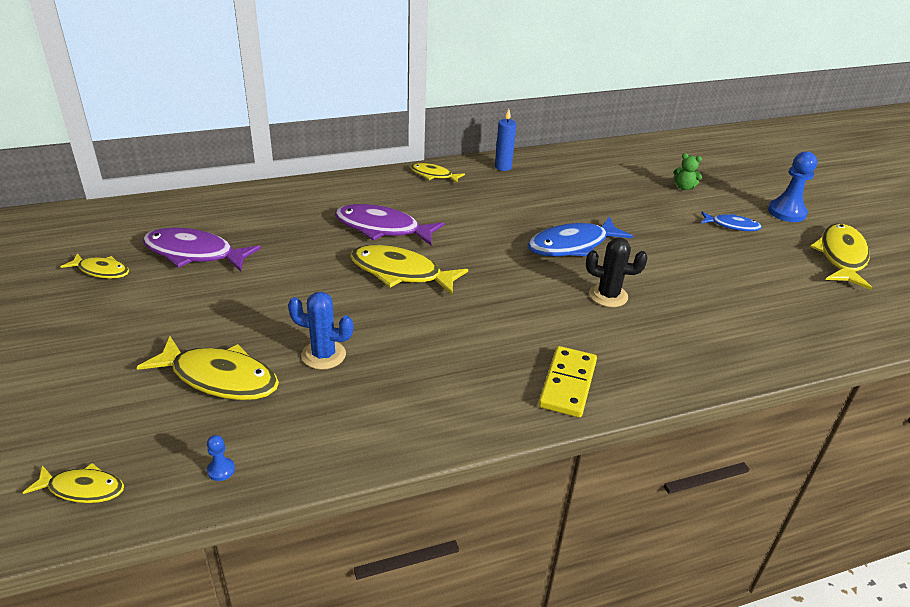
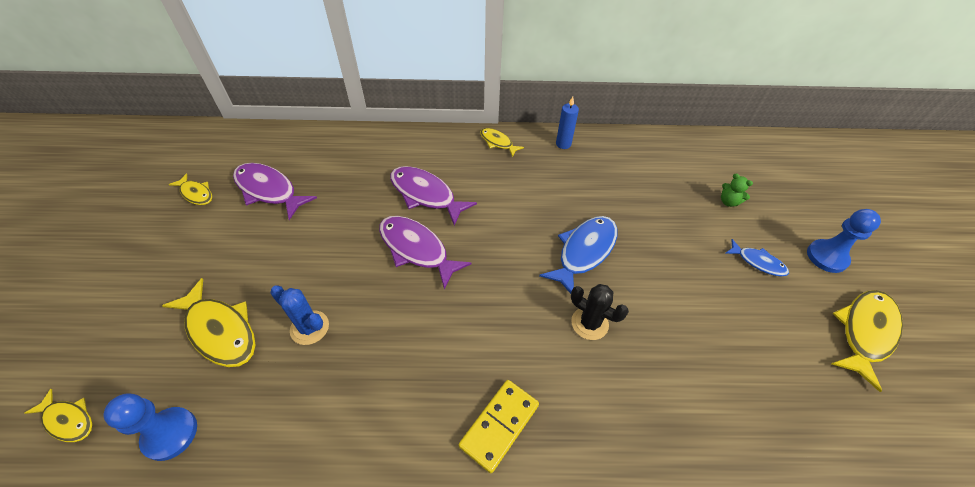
camera: 20 degrees right, 15 degrees up
(221, 470) = (170, 434): blue pawn -> blue pawn, size x2.20
(401, 273) = (416, 249): yellow fish -> purple fish
(572, 245) = (584, 252): blue fish -> blue fish turned 135 degrees clockwise

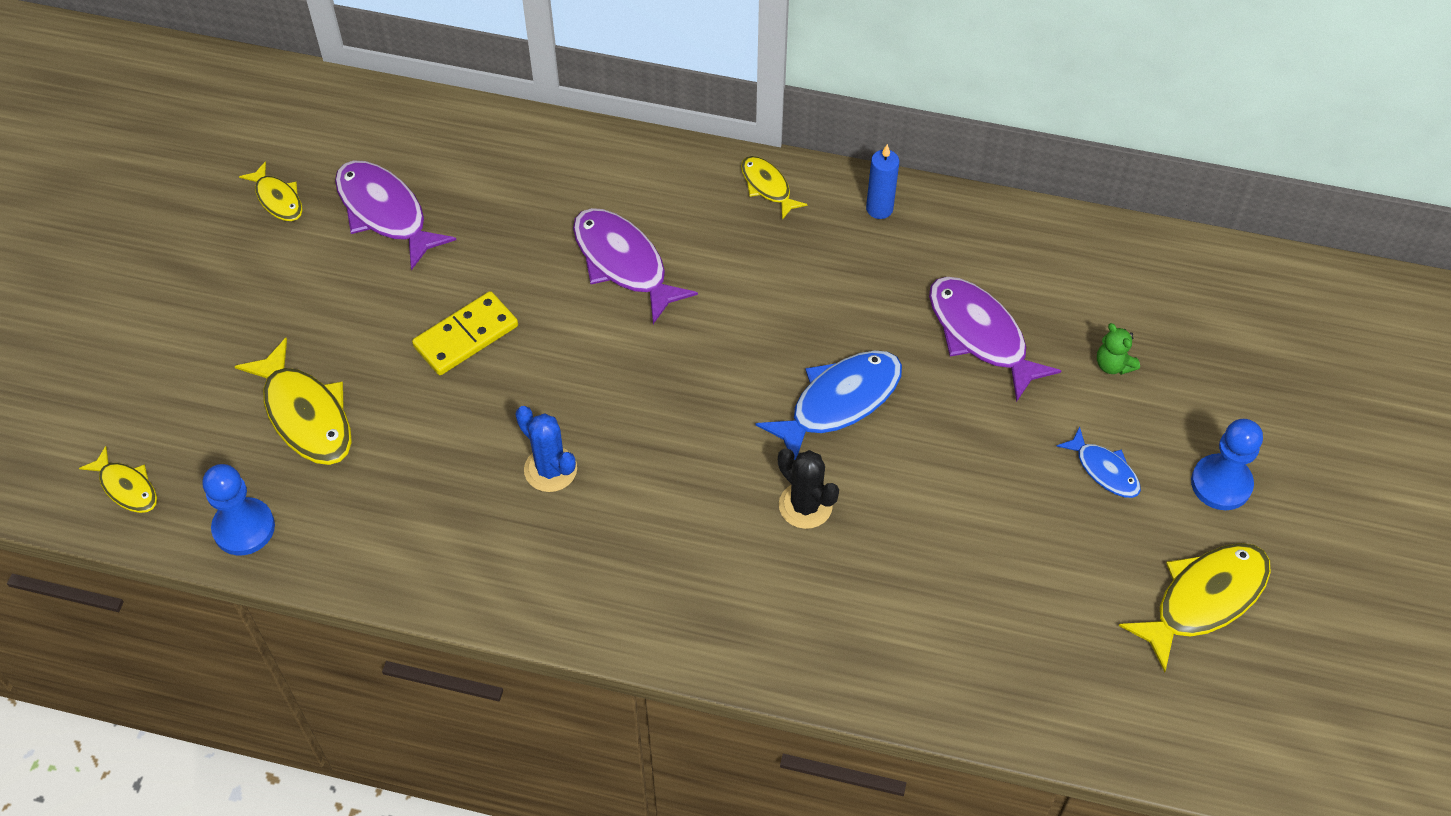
camera: 15 degrees right, 5 degrees up
(309, 327) = (421, 434): blue cactus -> blue cactus (550, 469)
(416, 249) = (589, 350): purple fish -> purple fish (980, 335)
(499, 425) = (639, 603): yellow domino -> yellow domino (466, 336)

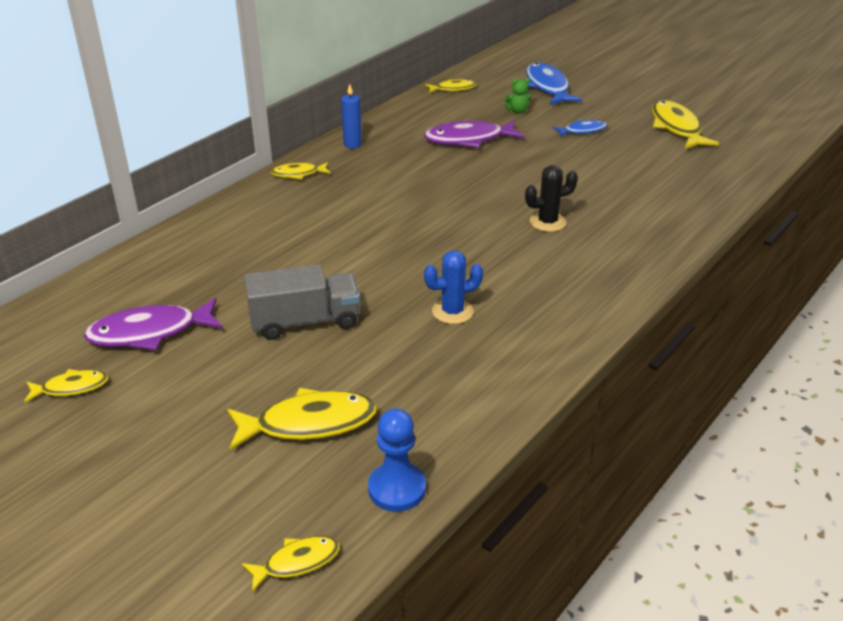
camera: 65 degrees left, 20 degrees down
(466, 336) = (305, 321): yellow domino -> grey truck
(623, 263) = (305, 239): purple fish -> none
(839, 402) = (481, 192): blue fish -> blue fish (547, 87)
(1131, 256) = (453, 89): none -> yellow fish
(1221, 484) = (610, 105): blue pawn -> none

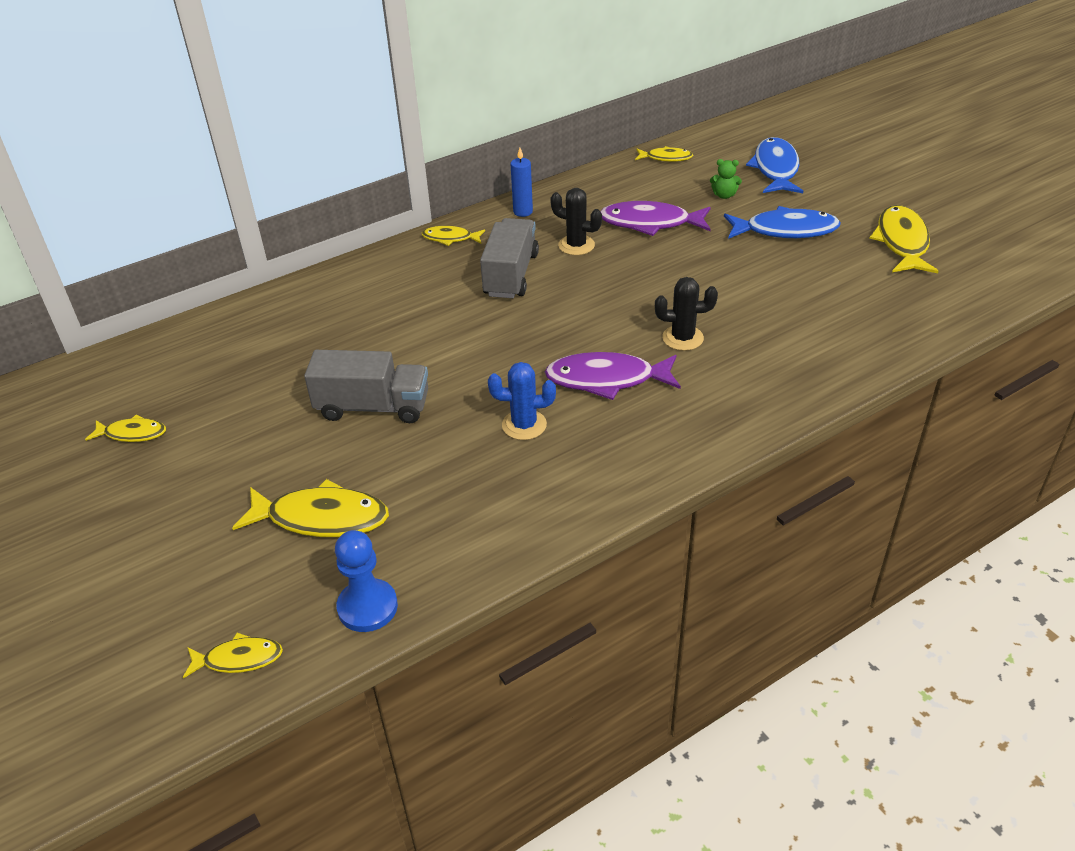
camera: 20 degrees right, 5 degrees up
(150, 332) = (226, 390): purple fish -> purple fish (607, 379)
(370, 195) = (511, 275): none -> grey truck
(415, 164) = (576, 245): none -> black cactus
(582, 130) = (785, 230): blue fish -> blue fish, size x1.78

